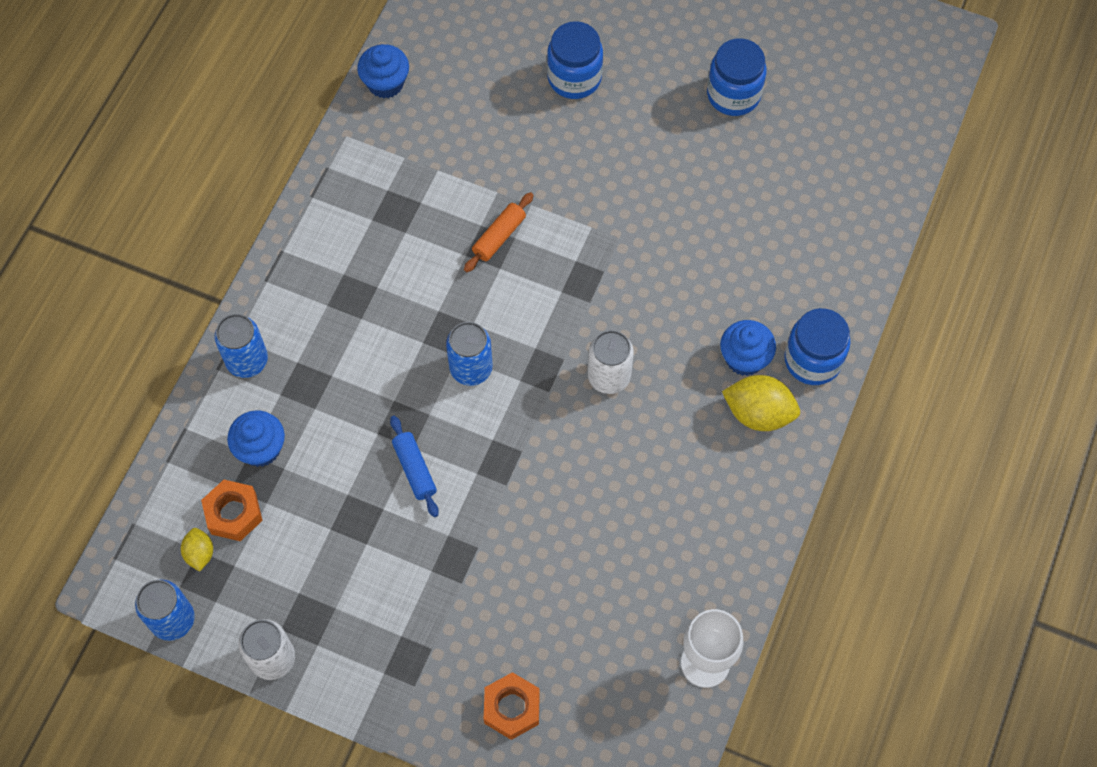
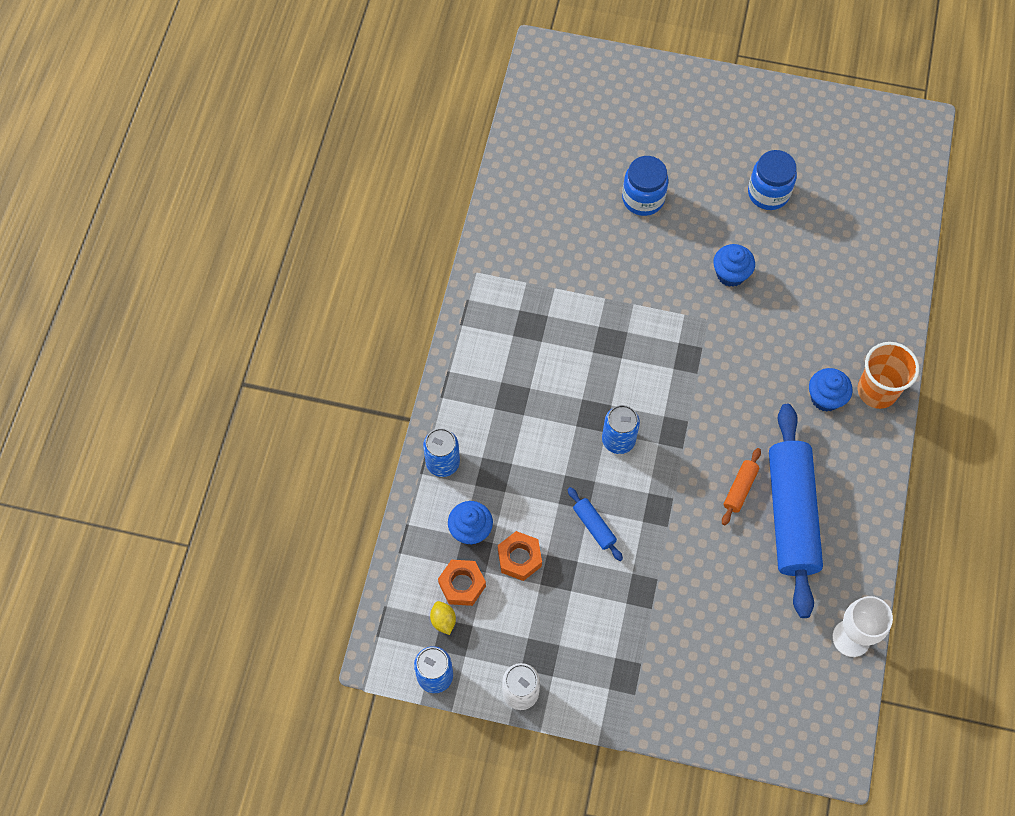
camera: 10 degrees left, 0 degrees up
(385, 83) = (497, 225): blue cupcake -> blue cupcake (730, 274)
(499, 236) = (615, 333): orange rolling pin -> orange rolling pin (740, 489)
(512, 708) = (713, 698): orange nut -> orange nut (519, 558)
(609, 376) = (725, 429): white can -> none
(666, 496) = (791, 514): none -> blue rolling pin
(758, 413) = (846, 438): yellow lemon -> none
(812, 360) = (877, 391): blue jar -> orange cup

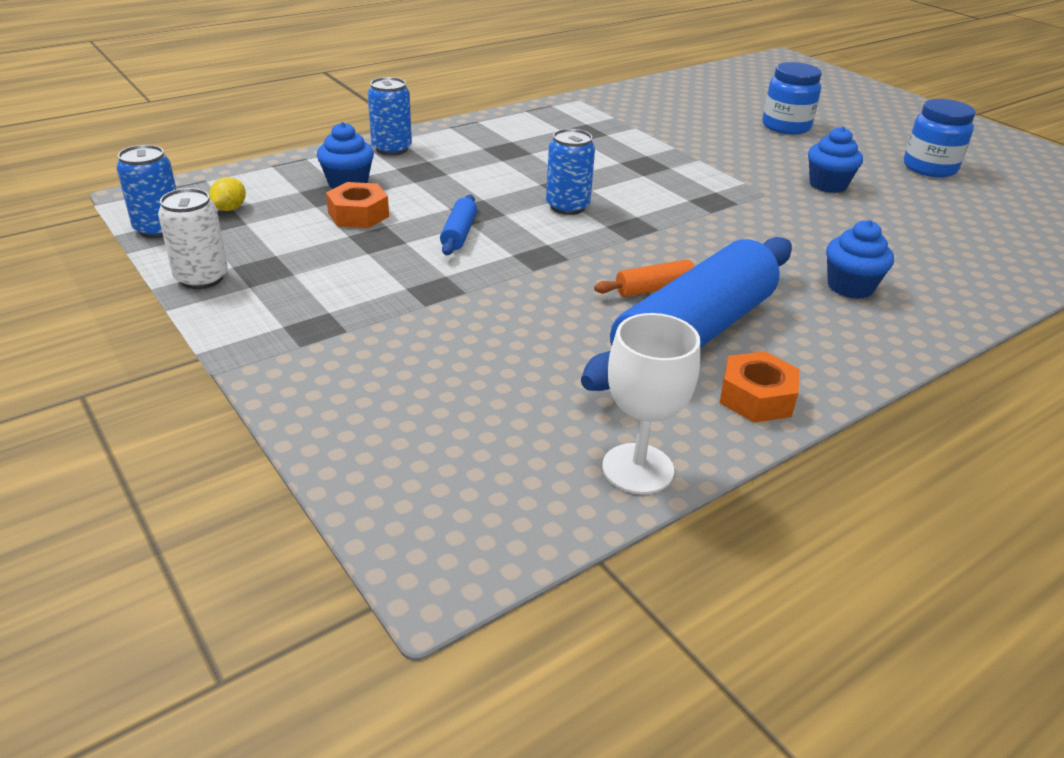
camera: 40 degrees right, 30 degrees down
(462, 585) = (283, 201): orange nut -> orange nut (756, 397)
(877, 391) = (931, 313): orange cup -> none

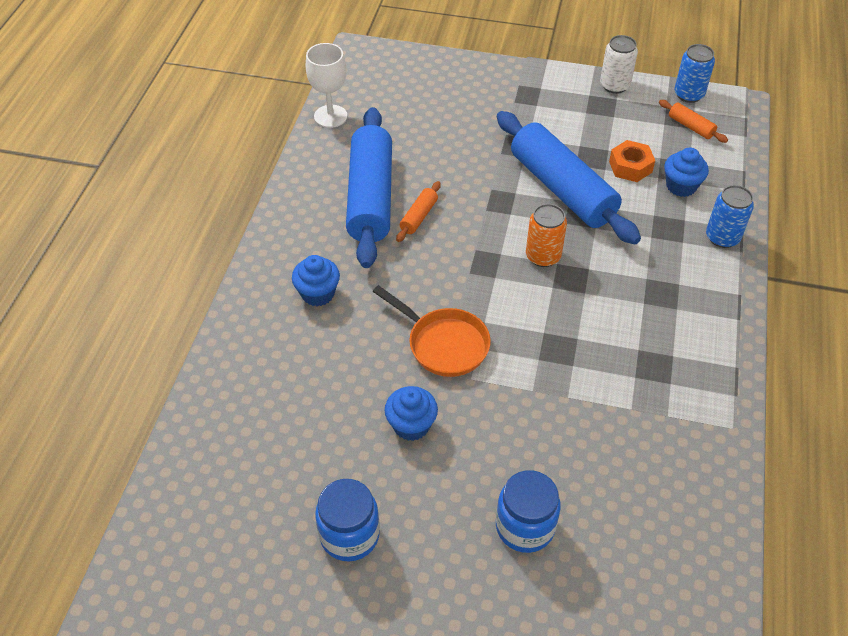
camera: 140 degrees right, 15 degrees up
(230, 209) = (690, 127): yellow lemon -> orange rolling pin
(459, 234) = (562, 189): blue rolling pin -> blue rolling pin, size x2.44
(567, 207) = (543, 256): blue can -> orange can
(746, 205) = (443, 344): none -> orange pan
(756, 397) = (312, 177): orange nut -> none

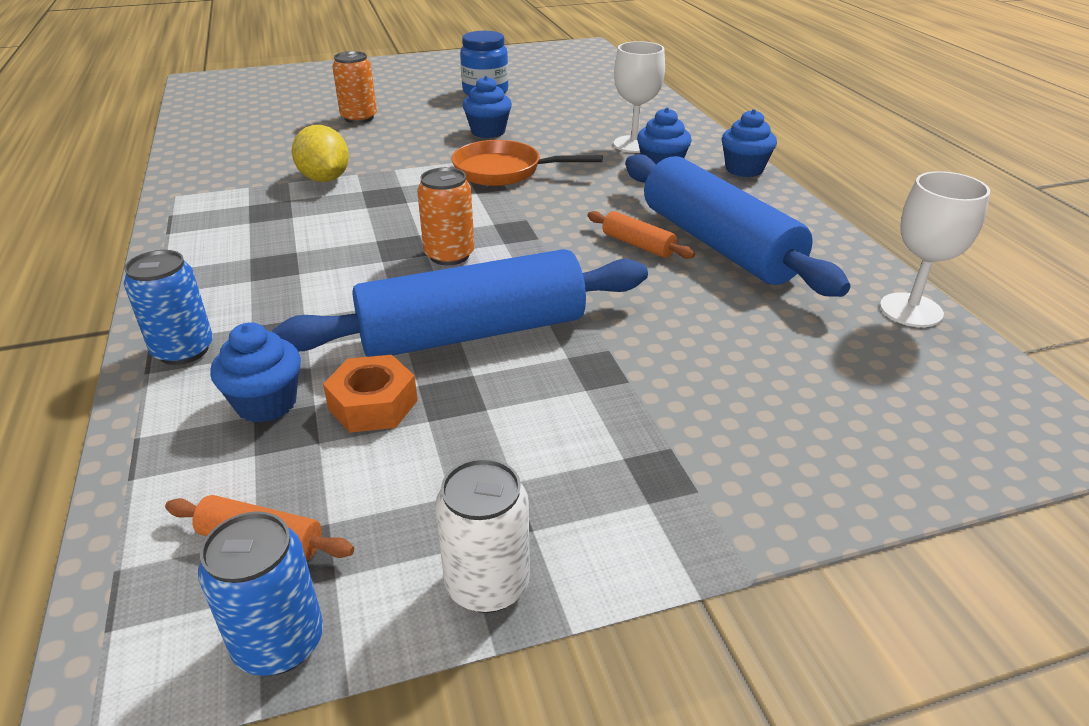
camera: 150 degrees right, 15 degrees down
(261, 263) = (744, 169): none -> blue cupcake
(303, 338) = (634, 144): none -> white goblet
(419, 217) = (638, 245): orange rolling pin -> orange rolling pin turned 45 degrees counterclockwise
(525, 527) = (359, 118): blue jar -> orange can
(562, 189) = (473, 333): blue rolling pin -> blue rolling pin turned 45 degrees counterclockwise
(598, 399) = (325, 179): none -> yellow lemon

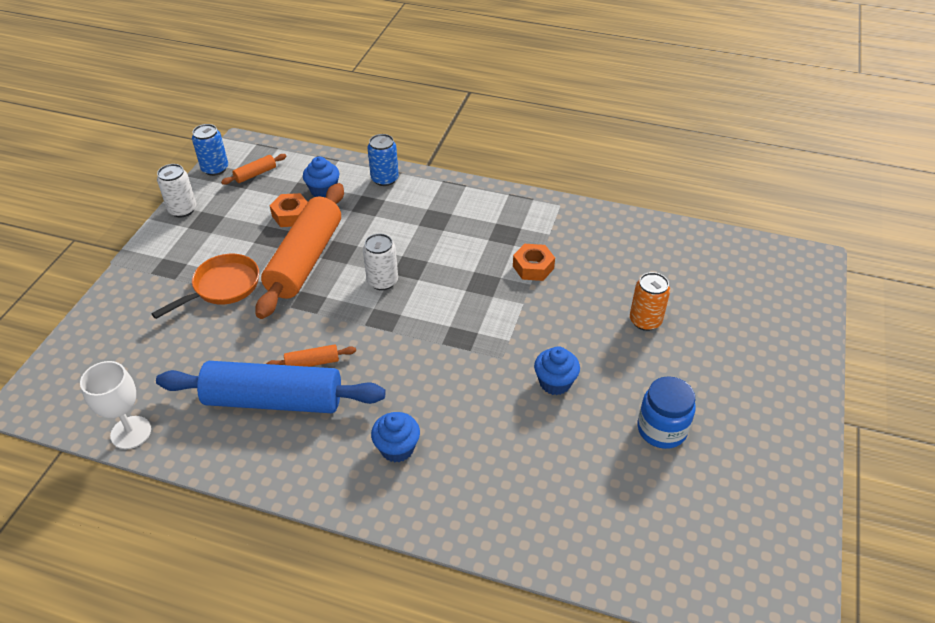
camera: 125 degrees right, 10 degrees up
(325, 179) = (533, 267): yellow lemon -> orange nut
(449, 255) = (382, 281): orange can -> white can
(473, 333) = (305, 259): blue rolling pin -> orange rolling pin
(504, 171) = (470, 355): orange pan -> orange pan (222, 287)
(634, 144) = (453, 461): white goblet -> none
(744, 169) = (345, 500): blue cupcake -> none

